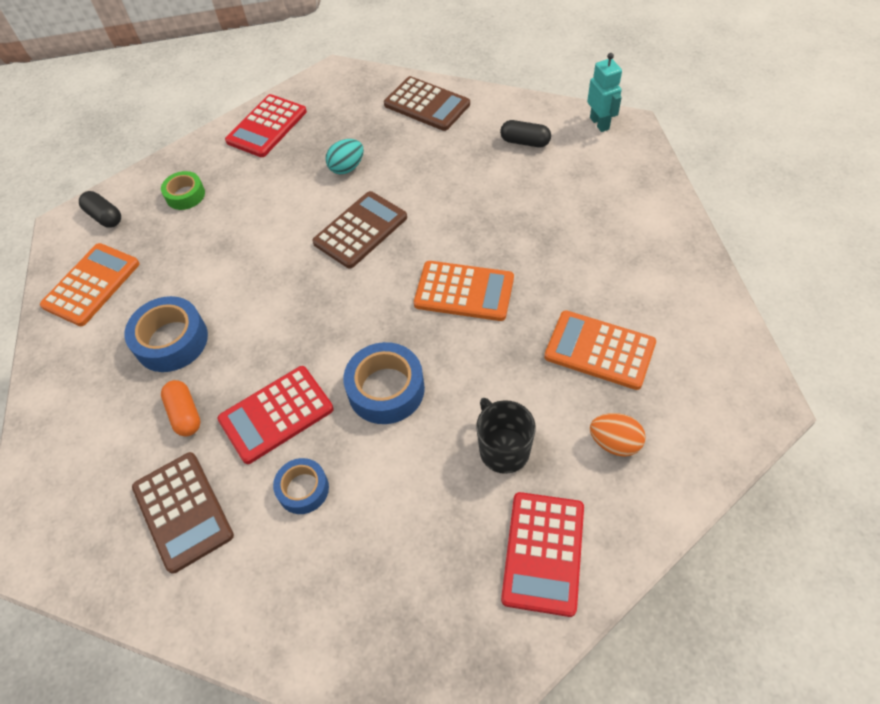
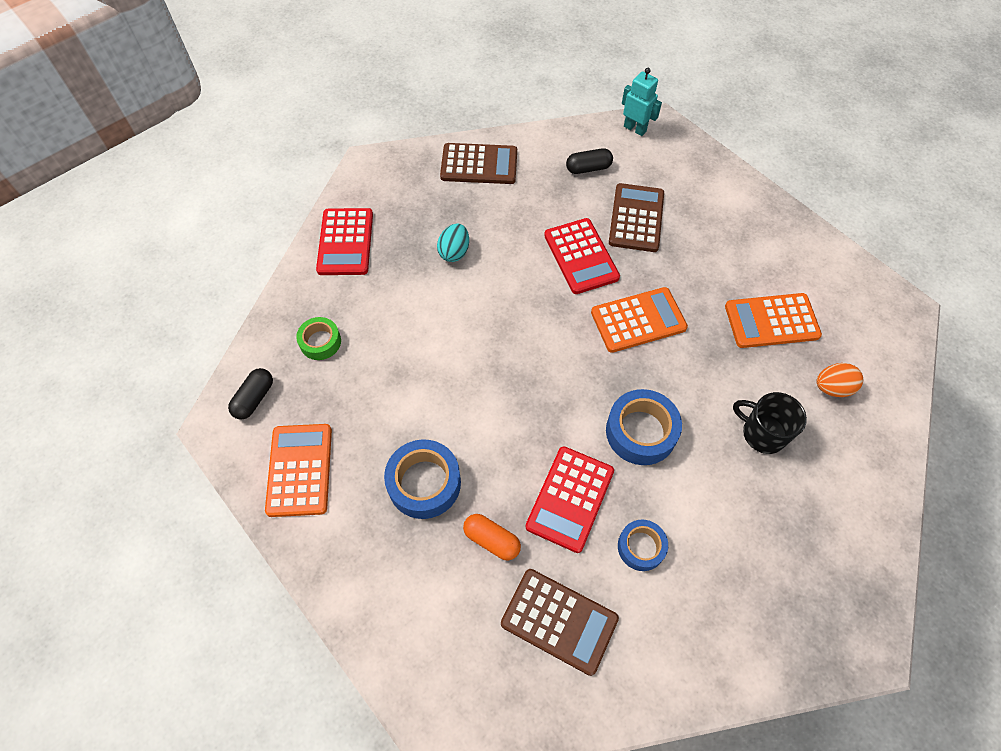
camera: 35 degrees left, 5 degrees up
(104, 217) = (254, 399): black capsule -> black capsule turned 75 degrees counterclockwise
(360, 230) = (512, 305): brown calculator -> brown calculator (636, 218)
(543, 553) = (845, 495): red calculator -> red calculator (581, 256)

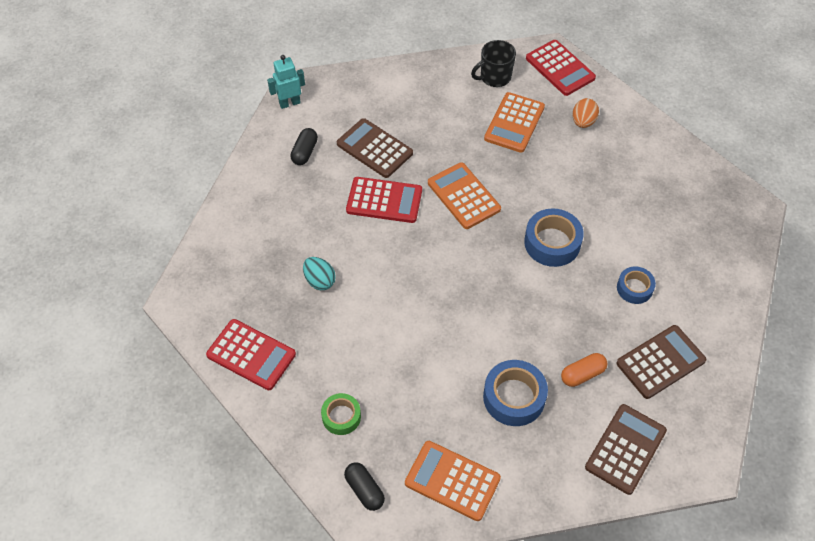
camera: 60 degrees left, 5 degrees down
(479, 165) = (243, 221): brown calculator -> brown calculator (625, 449)
(570, 498) = (578, 311): red calculator -> red calculator (560, 68)
(638, 320) = (464, 196): orange calculator -> orange calculator turned 45 degrees counterclockwise
(762, 433) = (593, 177): black mug -> black mug (494, 77)

